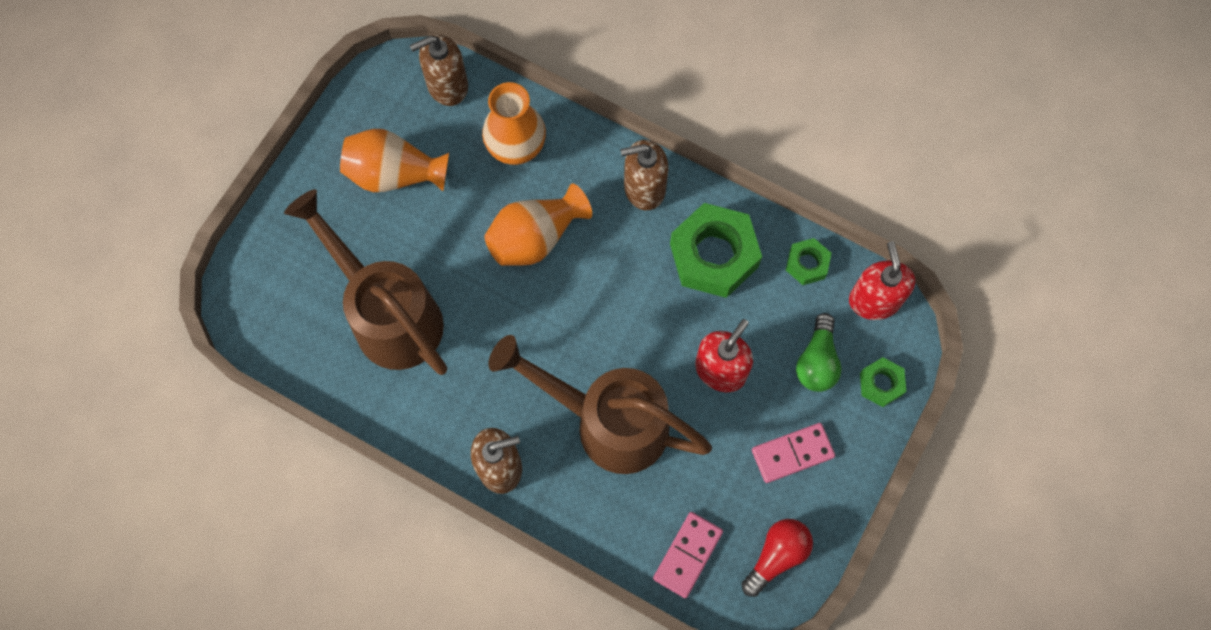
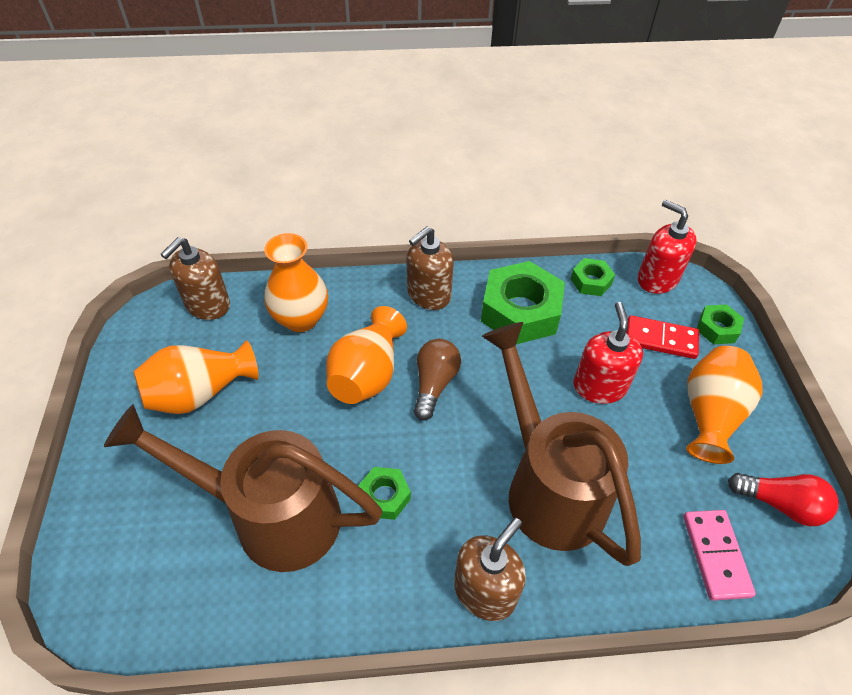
camera: 35 degrees left, 20 degrees down
(478, 352) = (384, 496): none -> green nut
(584, 281) = (434, 384): none -> brown light bulb
(606, 422) = (547, 484): brown watering can -> brown watering can turned 75 degrees clockwise
(776, 556) = (780, 504): red light bulb -> red light bulb turned 105 degrees clockwise
(792, 453) = (710, 415): pink domino -> orange vase
(817, 361) = (660, 339): green light bulb -> red domino

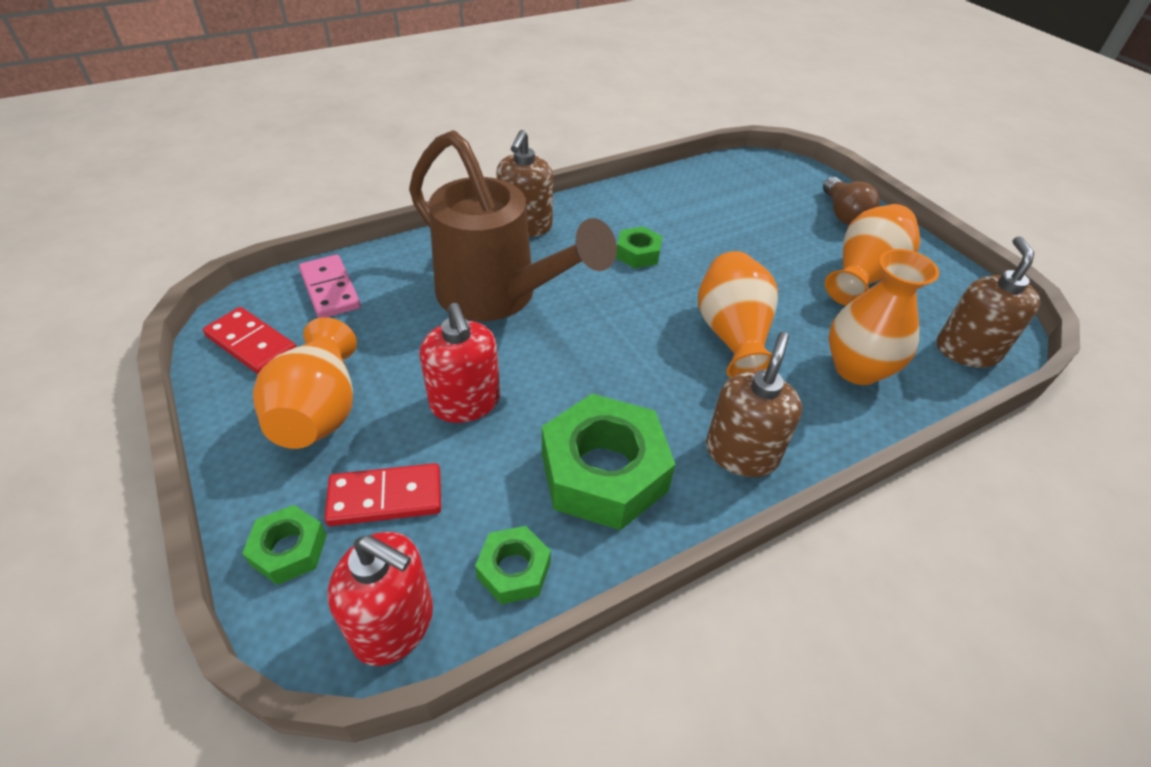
camera: 155 degrees right, 5 degrees down
(270, 515) = (715, 223): brown watering can -> none
(434, 384) = (656, 347): brown light bulb -> brown light bulb (843, 214)
(780, 504) = (252, 344): red light bulb -> red domino

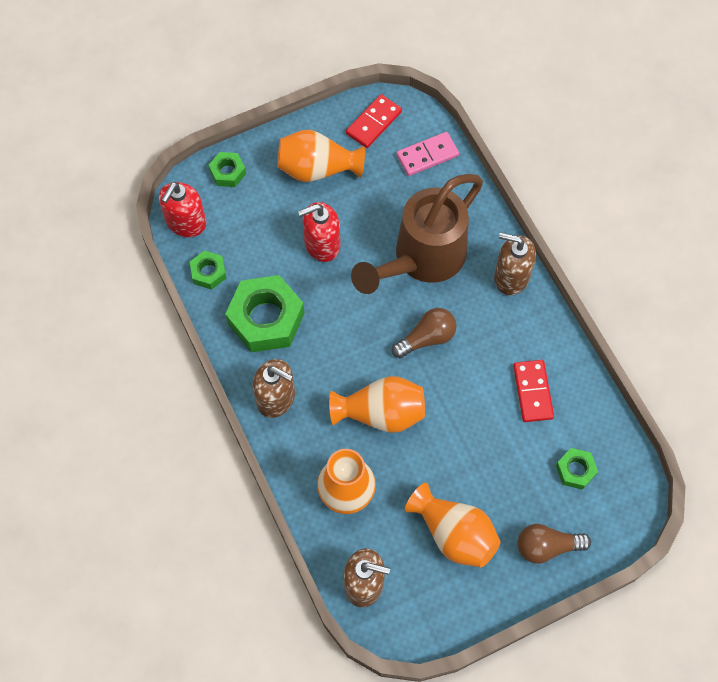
camera: 95 degrees right, 20 degrees up
(385, 497) = (256, 210): red domino -> red domino (533, 392)
(615, 293) = (427, 338): none -> brown light bulb
(638, 254) = (477, 359): green nut -> green nut (575, 470)

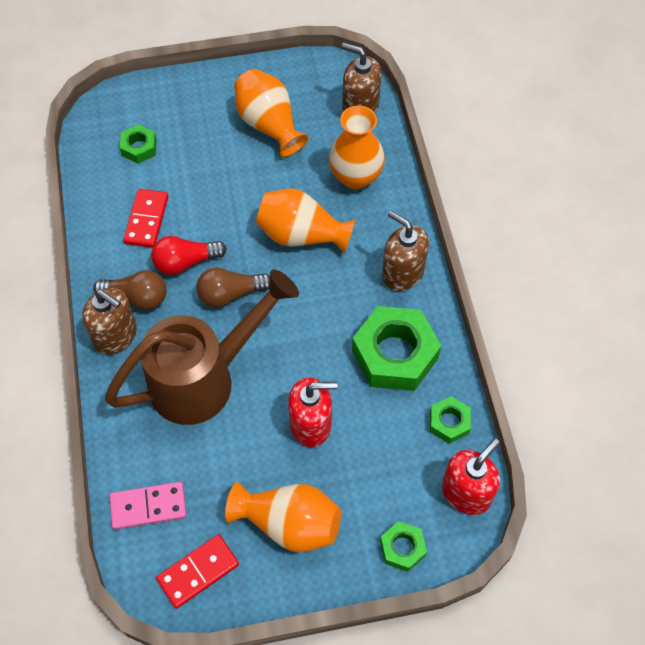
camera: 165 degrees left, 5 degrees down
(479, 358) = (185, 262): none -> red light bulb
(546, 546) = (192, 99): brown light bulb -> brown light bulb (137, 297)

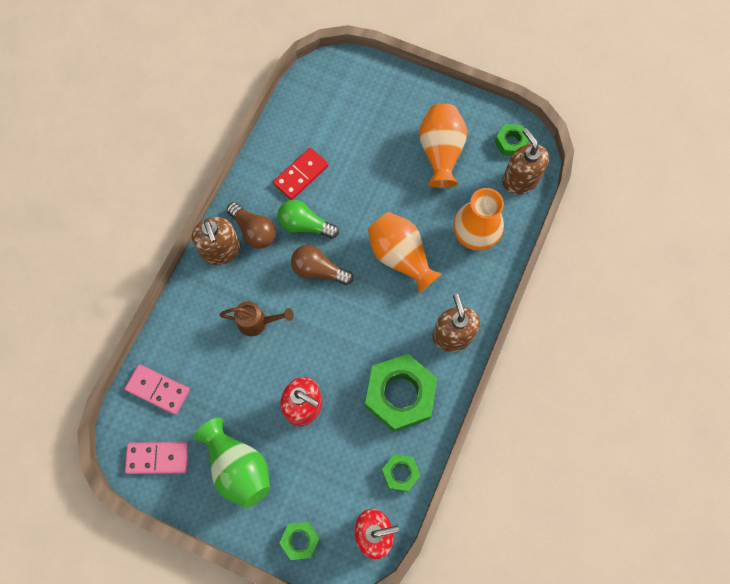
camera: 35 degrees right, 10 degrees up
(139, 148) = (335, 114): green nut -> green nut (511, 143)
(185, 262) = (305, 225): red light bulb -> green light bulb
(198, 572) = (157, 458): red domino -> pink domino
(205, 378) = (258, 322): brown watering can -> brown watering can, size x0.43
(289, 523) = (238, 467): orange vase -> green vase

